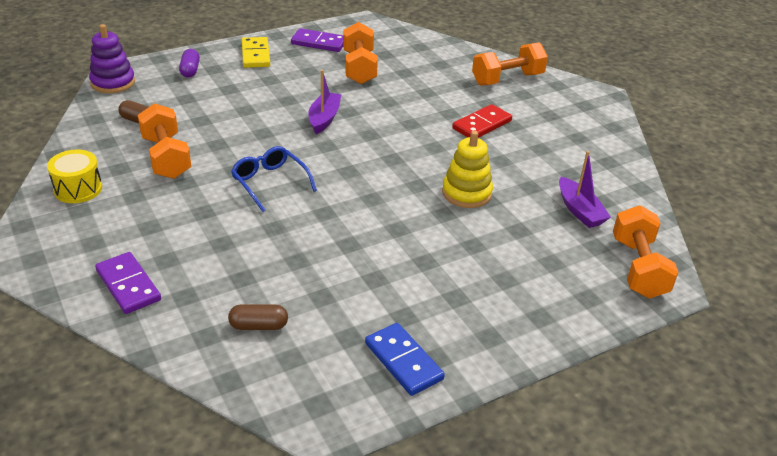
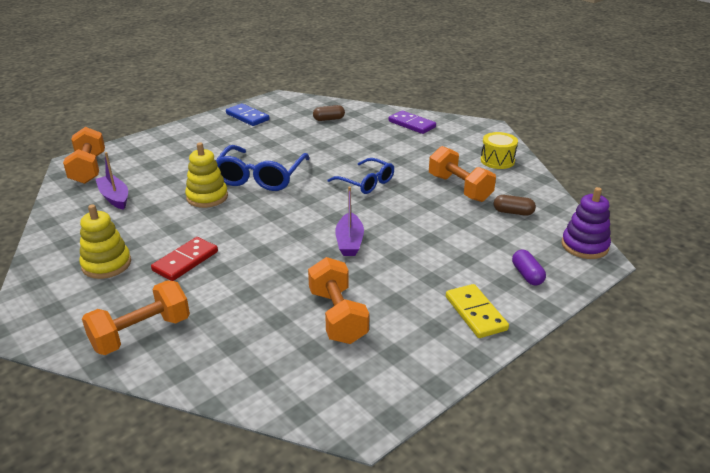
camera: 170 degrees right, 5 degrees down
(319, 43) = (410, 353): purple domino -> none
(399, 213) = (260, 177): none -> blue glasses
(555, 133) = (106, 264): none -> yellow stacking toy

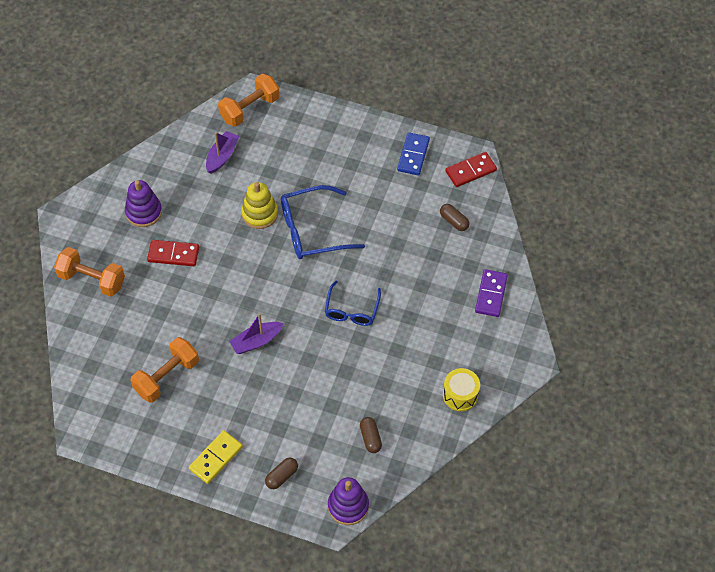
camera: 60 degrees right, 25 degrees up
(106, 264) = (144, 212): yellow stacking toy -> purple stacking toy
(292, 102) = (471, 171): none -> red domino
(459, 188) = (387, 383): orange dumbbell -> none
(527, 275) = (282, 476): purple capsule -> brown capsule

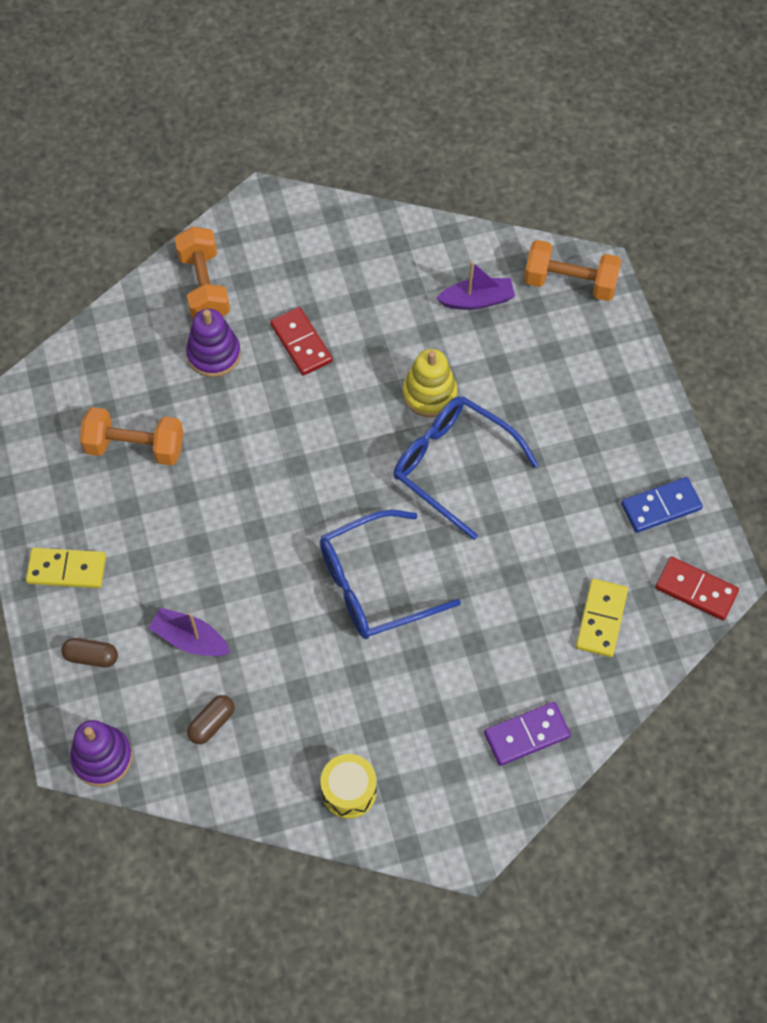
camera: 55 degrees right, 5 degrees up
(144, 212) = (333, 275): purple stacking toy -> purple stacking toy (214, 354)
(256, 341) = (251, 508): purple boat -> purple boat (190, 639)
(352, 310) = (375, 584): blue glasses -> blue glasses, size x1.55
(454, 221) = (601, 619): brown capsule -> yellow domino

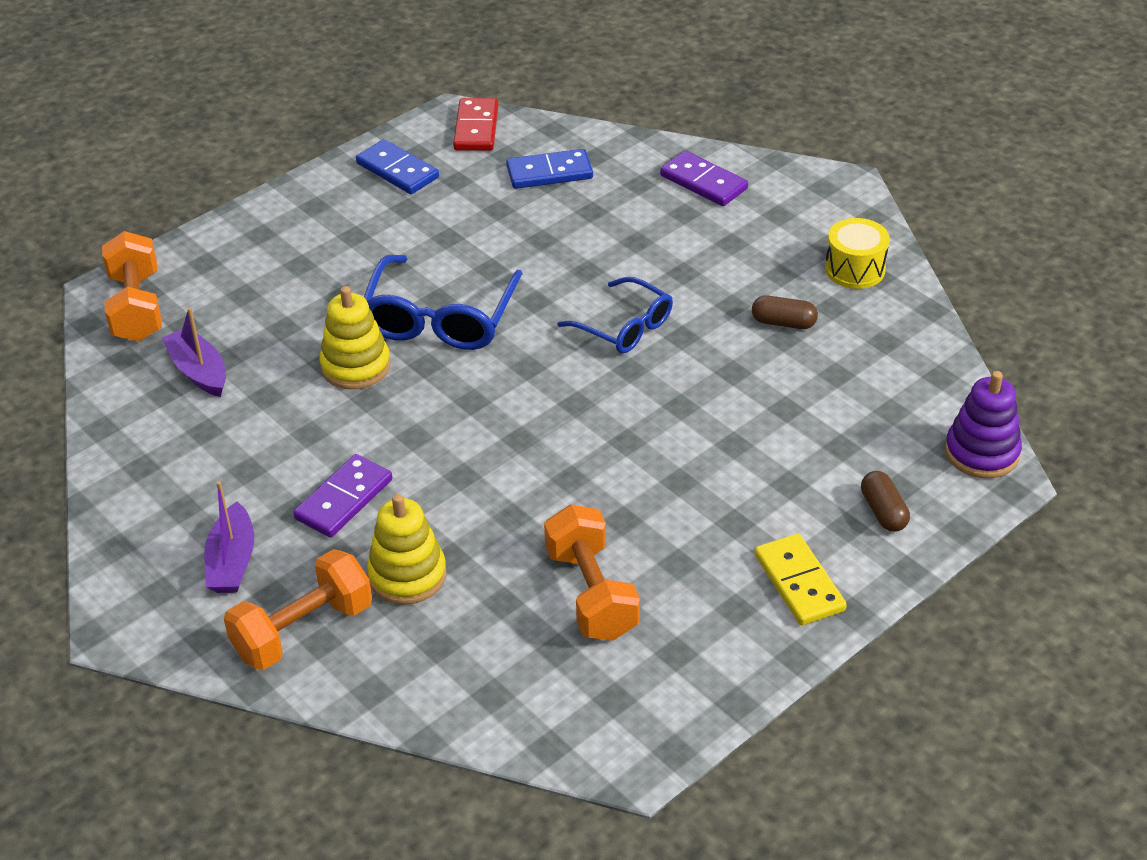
camera: 115 degrees left, 20 degrees down
(190, 639) = (796, 440): purple boat -> purple boat (232, 561)
(212, 723) = (872, 386): brown capsule -> brown capsule (783, 323)
(214, 354) = (407, 575): purple stacking toy -> yellow stacking toy
(301, 343) = (344, 499): red domino -> purple domino
(375, 584) = (624, 327): blue glasses -> blue glasses, size x0.64
(601, 619) = (549, 173): yellow domino -> blue domino

